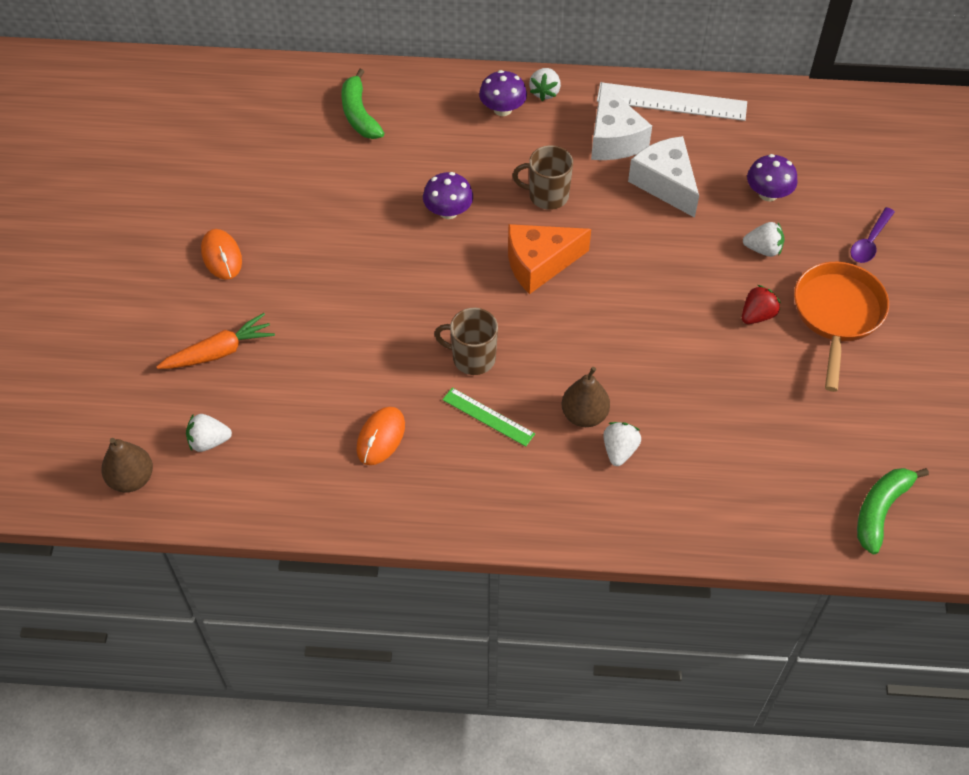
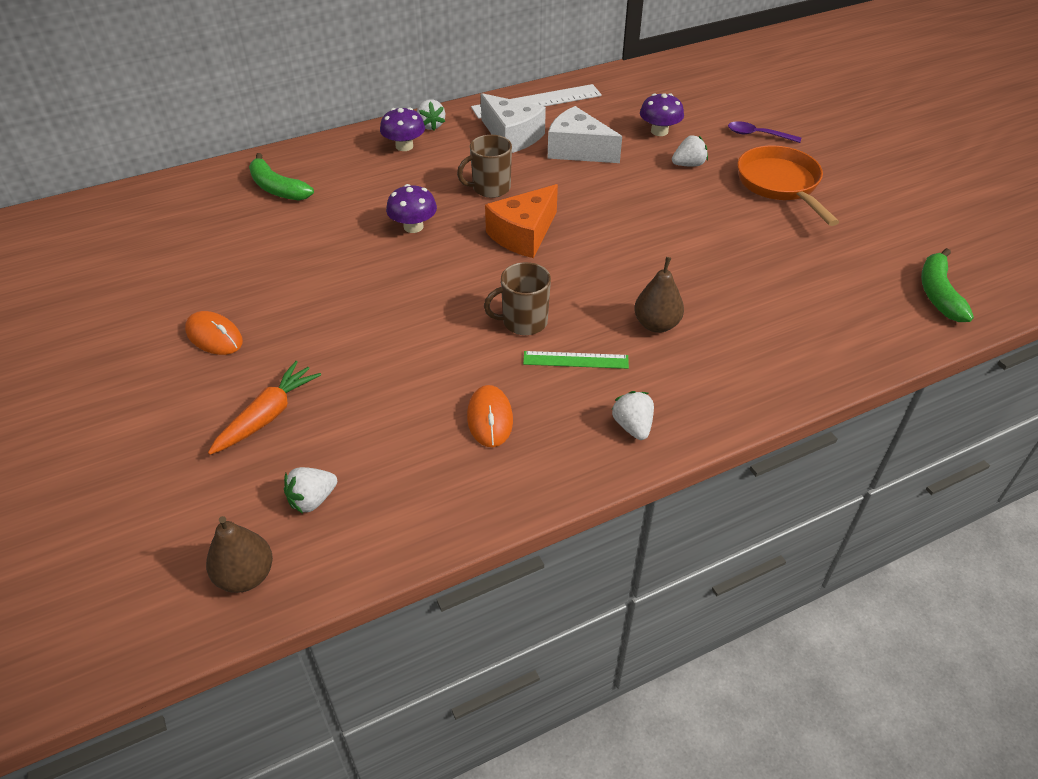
camera: 30 degrees left, 10 degrees down
(619, 450) = (708, 338): white strawberry -> white strawberry (632, 426)
(757, 315) = (725, 206): red strawberry -> none
(870, 242) = (758, 135): purple spoon -> purple spoon turned 105 degrees clockwise

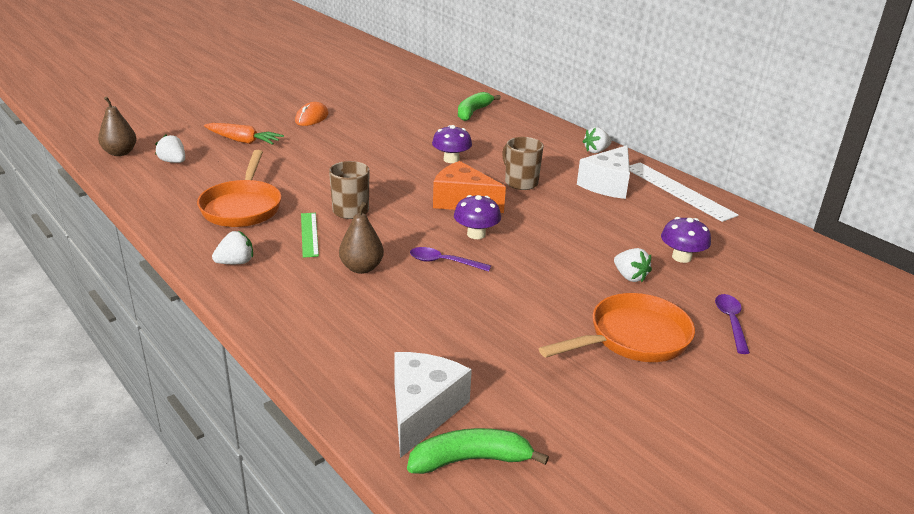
camera: 75 degrees right, 15 degrees down
(404, 146) = (557, 145): purple mushroom -> purple mushroom (476, 234)
(490, 418) = (242, 207): orange mouse -> orange pan
(578, 150) = (609, 216): white cheese -> white cheese (423, 410)
(651, 266) = (444, 262): none -> purple spoon

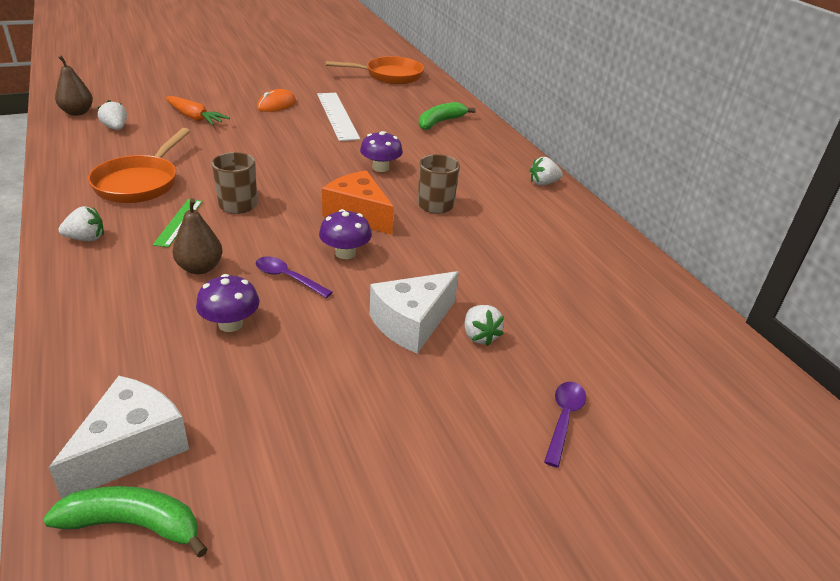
camera: 15 degrees right, 5 degrees up
(607, 184) = (529, 223): white cheese -> white cheese (411, 323)
(632, 338) = (430, 413): orange pan -> orange pan (389, 76)
(678, 191) = (607, 244): white ruler -> white ruler (337, 116)
(681, 257) = (557, 324): purple mushroom -> purple mushroom (230, 324)

